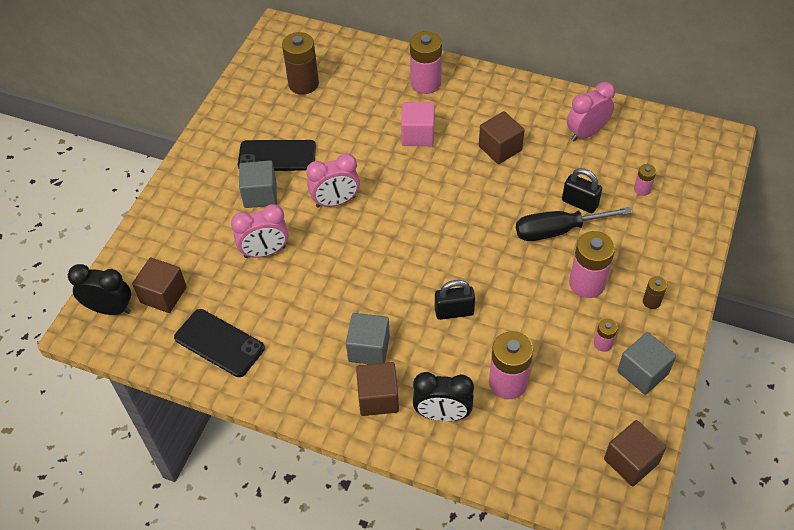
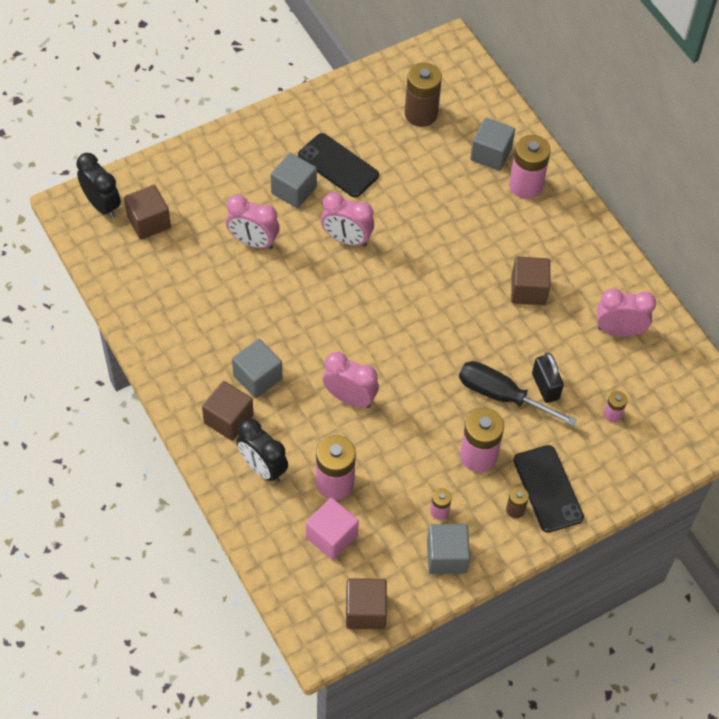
camera: 35 degrees right, 5 degrees up
(219, 343) = (155, 290): black phone -> black phone (548, 489)
(380, 79) = (491, 154): none -> grey cube
(418, 135) = (471, 228): pink cube -> pink cube (331, 536)
(454, 312) = (350, 398): black padlock -> pink clock

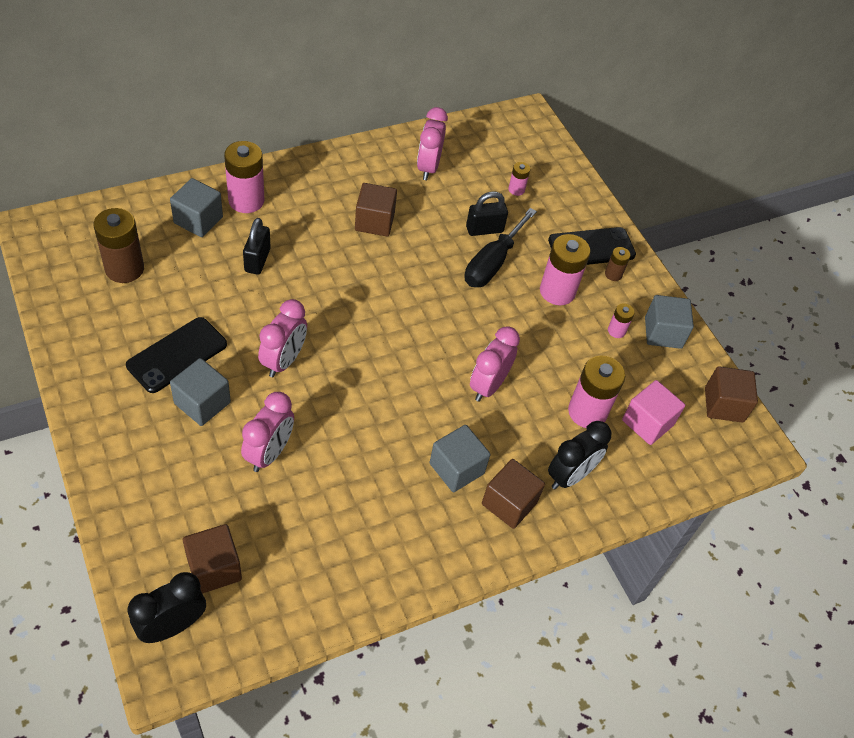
camera: 90 degrees left, 5 degrees down
(454, 204) = (257, 260): none -> black padlock

